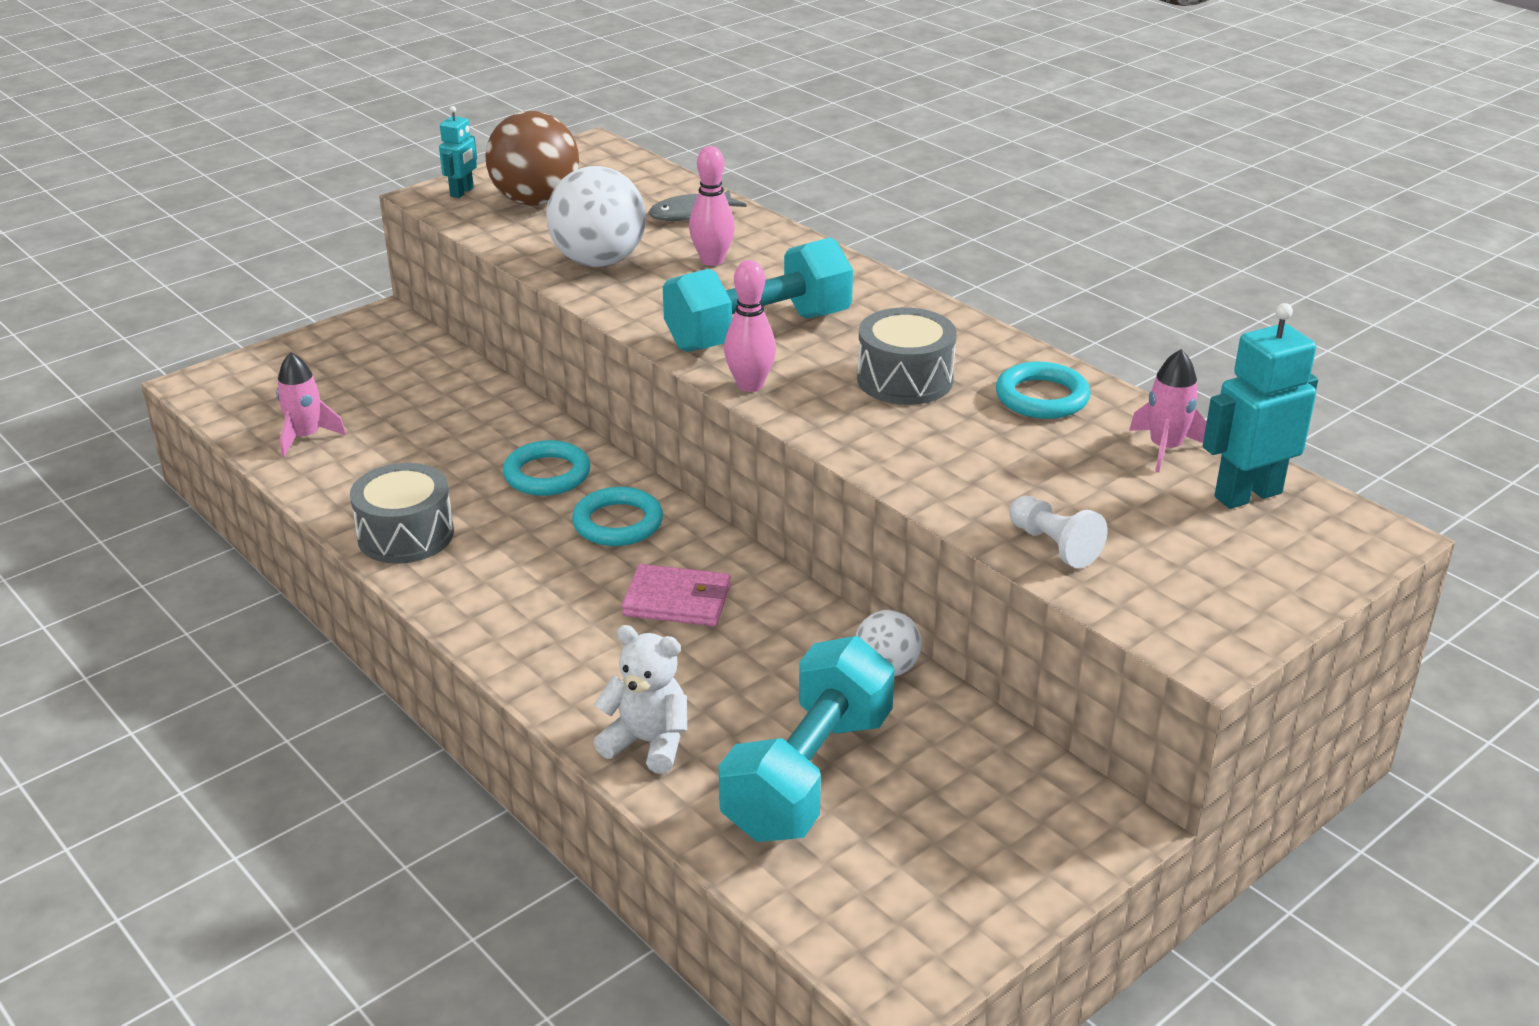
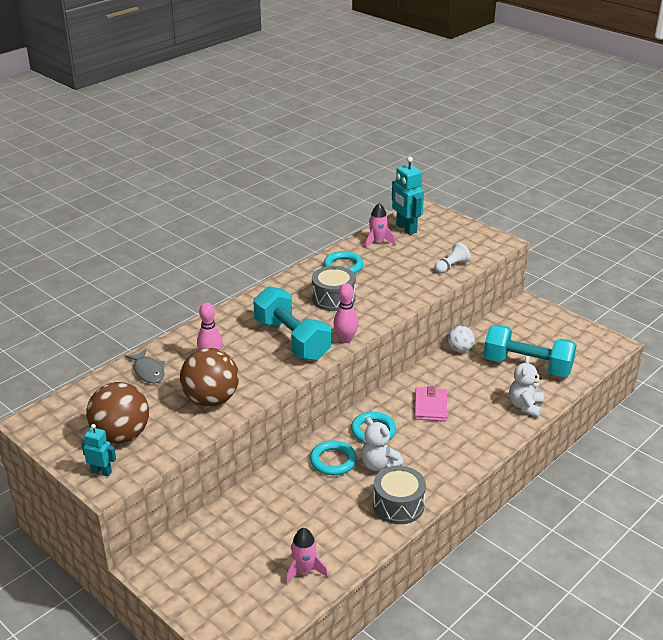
camera: 95 degrees left, 0 degrees up
(519, 522) = (379, 465): none -> white teddy bear
(599, 261) = (211, 400): white ball -> brown ball

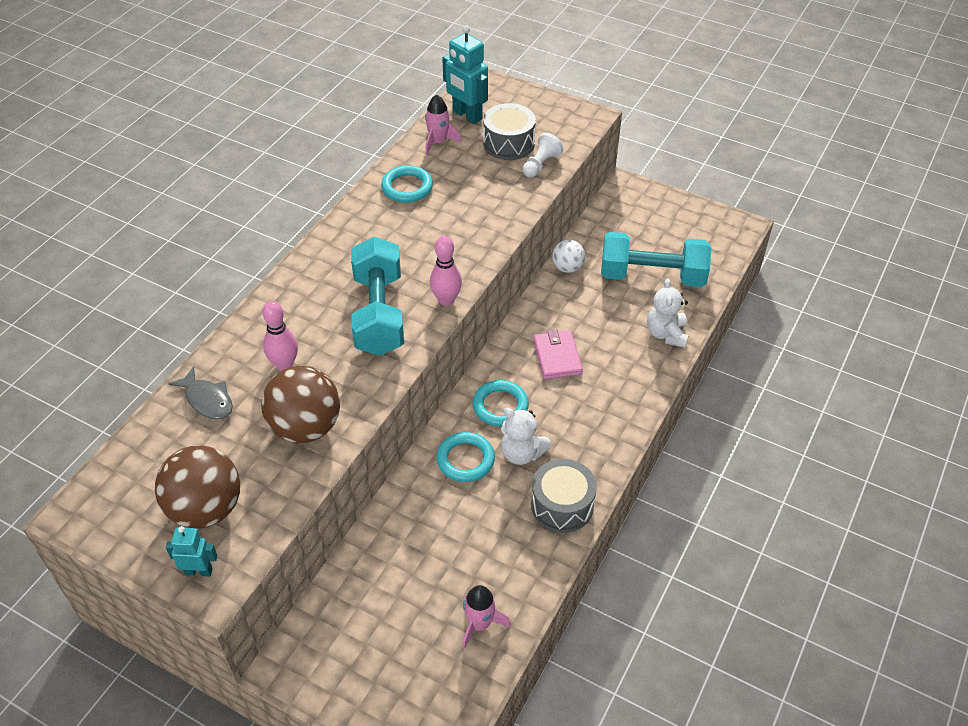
camera: 15 degrees left, 15 degrees up
(292, 340) = (379, 314): turquoise dumbbell -> turquoise dumbbell turned 45 degrees clockwise
(333, 298) = (411, 240): grey drum -> grey drum (508, 143)

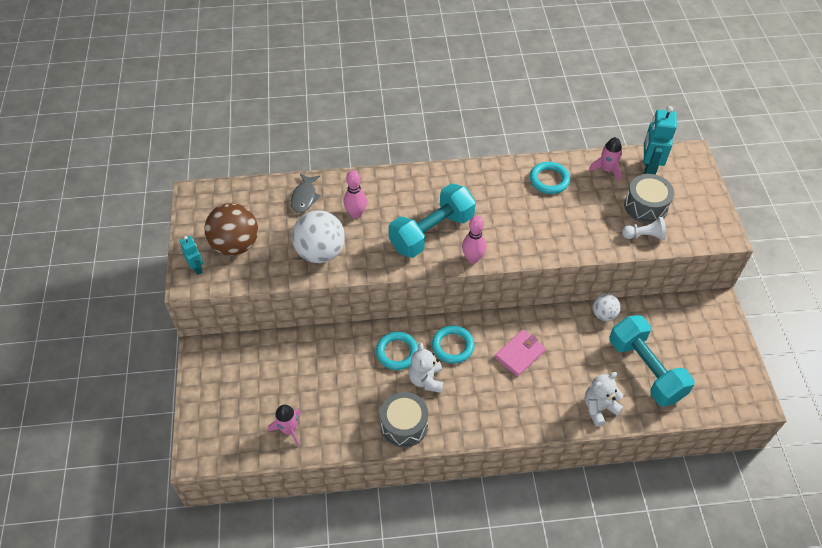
camera: 55 degrees right, 5 degrees up
(305, 427) = (320, 252): brown ball -> white ball

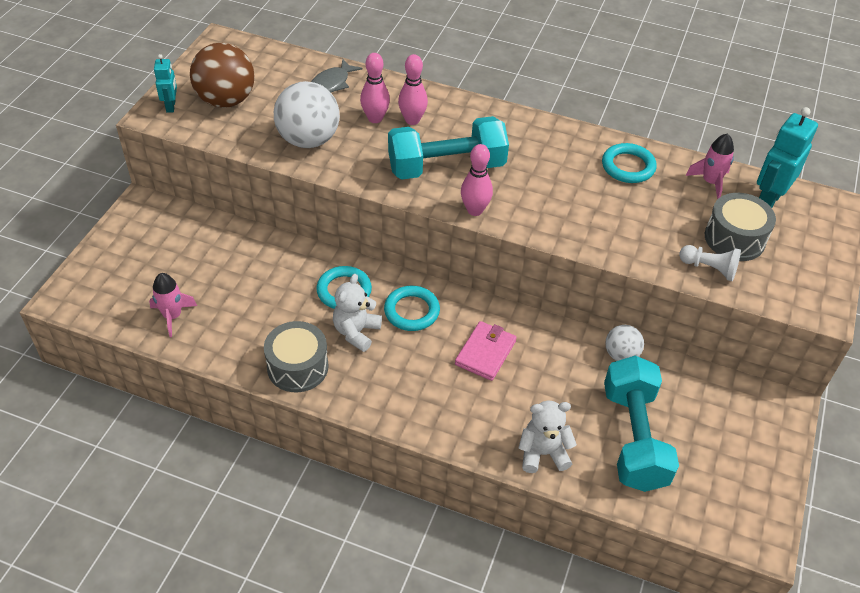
camera: 25 degrees right, 5 degrees down
(383, 204) = (412, 120): none -> pink bowling pin
(520, 354) = (485, 353): pink wallet -> pink wallet turned 45 degrees counterclockwise

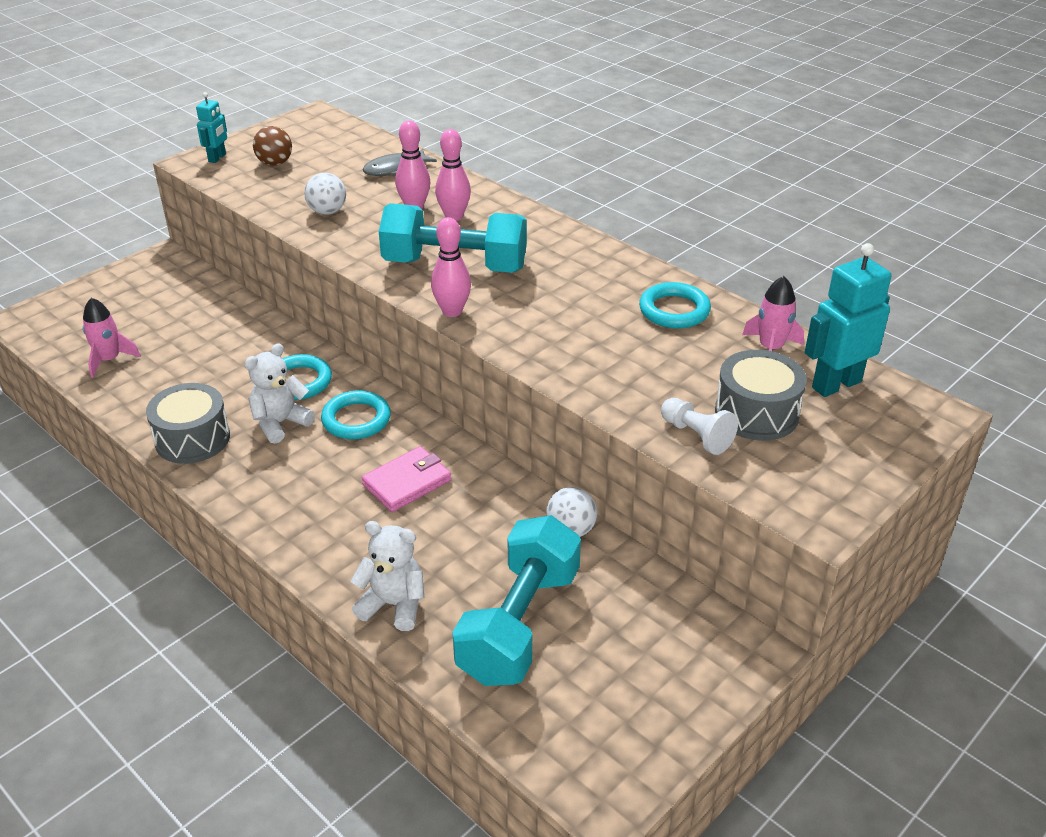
camera: 25 degrees right, 10 degrees down
(226, 100) = (275, 163): brown ball -> brown ball, size x0.55
(308, 140) = (327, 212): white ball -> white ball, size x0.55

